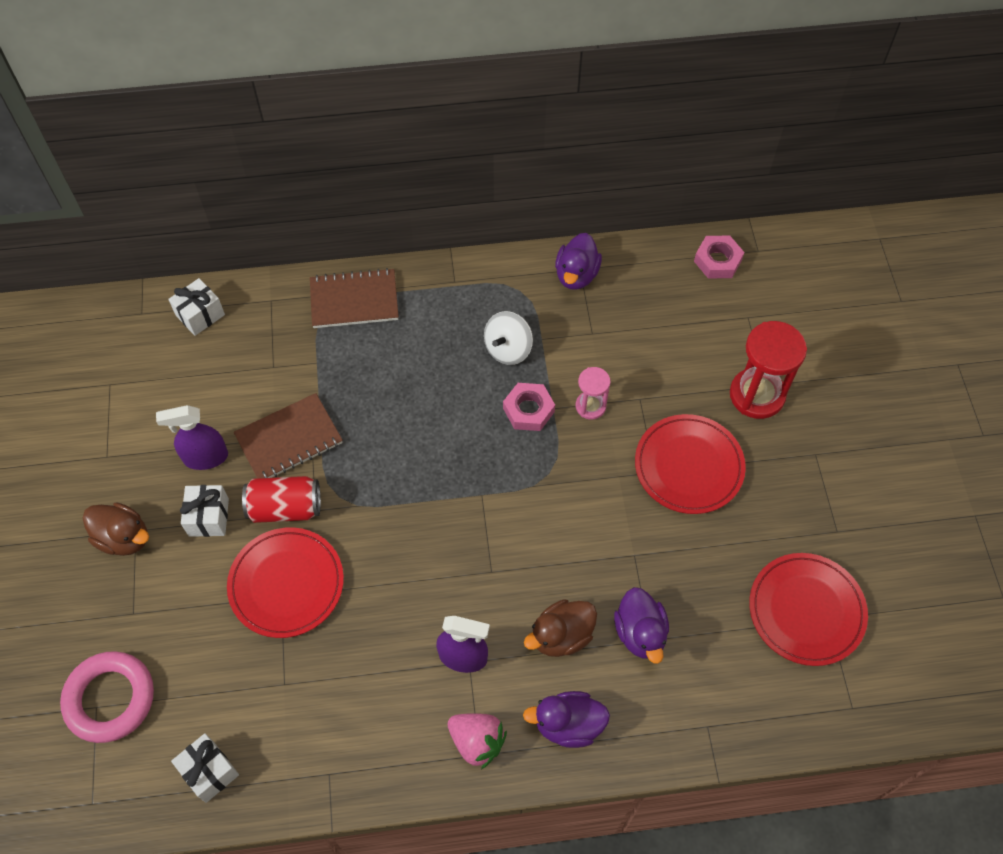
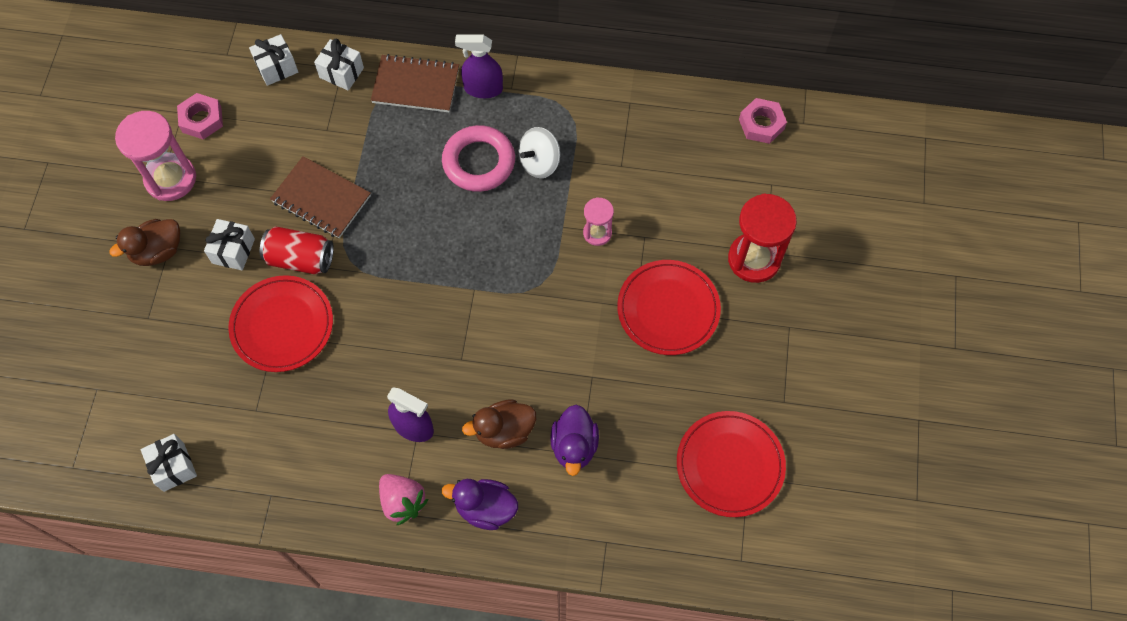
camera: 15 degrees right, 5 degrees up
(110, 699) = (110, 385): pink ring -> pink ring (479, 162)
(116, 457) = (170, 179): none -> pink hourglass
(124, 538) = (157, 251): brown duck -> brown duck turned 105 degrees clockwise
(205, 457) = (245, 197): purple spray bottle -> purple spray bottle (483, 88)
(271, 305) = (341, 73): none -> white gift
(289, 439) = (321, 199): brown notebook -> brown notebook turned 45 degrees clockwise
(528, 410) = (540, 223): pink nut -> pink nut (201, 119)
(576, 275) = (624, 107): purple duck -> none

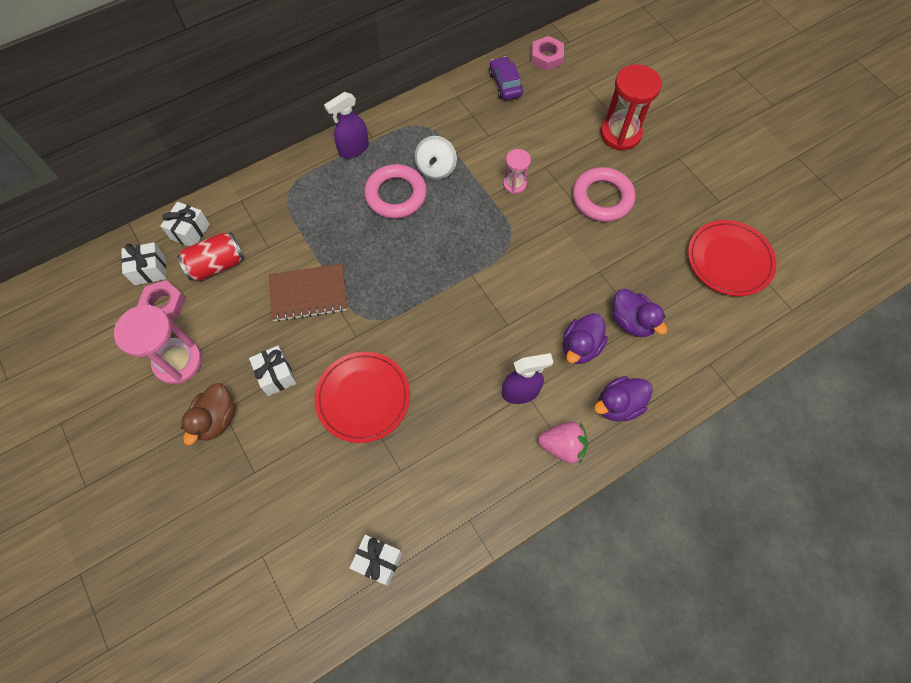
camera: 40 degrees left, 0 degrees up
(300, 259) = (332, 344): red can -> red can (216, 265)
(341, 73) = (243, 203): white gift -> white gift (149, 270)
(416, 85) = (305, 177): brown notebook -> none
(504, 431) = (580, 347): brown duck -> purple duck
(668, 309) = (602, 198): red plate -> pink ring
(690, 124) = (505, 84): none -> purple car

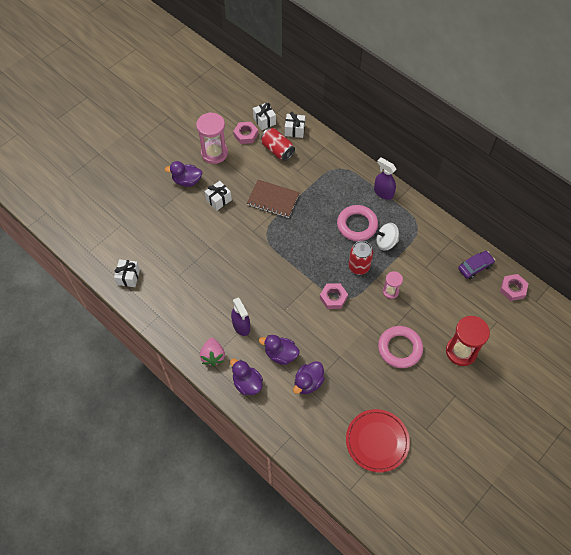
camera: 75 degrees right, 5 degrees down
(216, 419) = (187, 181): brown duck -> purple duck
(308, 294) = (273, 200): brown notebook -> brown notebook turned 45 degrees counterclockwise
(363, 398) = (216, 245): red plate -> none
(464, 211) = (359, 266): none -> red can
(505, 255) = (333, 297): none -> pink nut

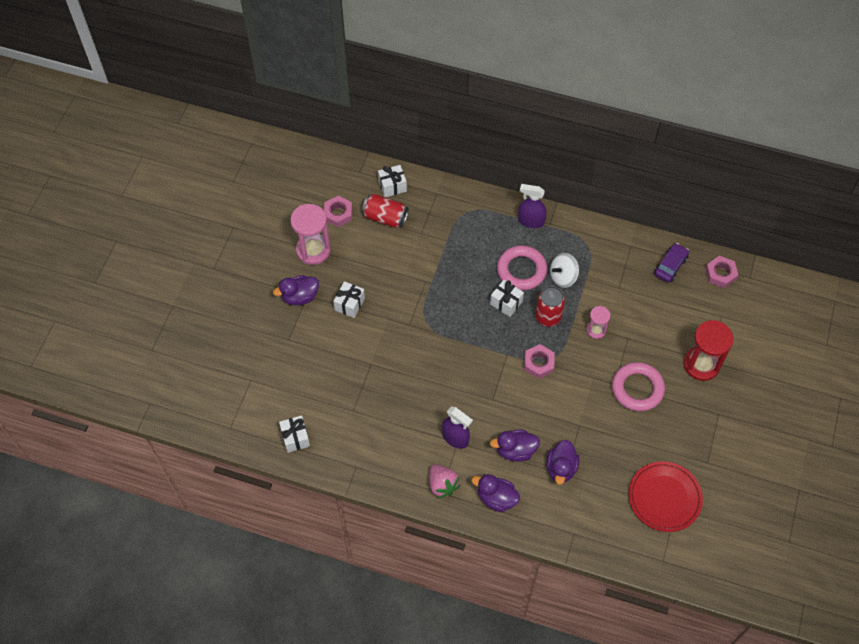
camera: 25 degrees left, 0 degrees up
(264, 121) = (351, 188): white gift -> white gift (506, 303)
(273, 200) = (412, 279): brown notebook -> none

